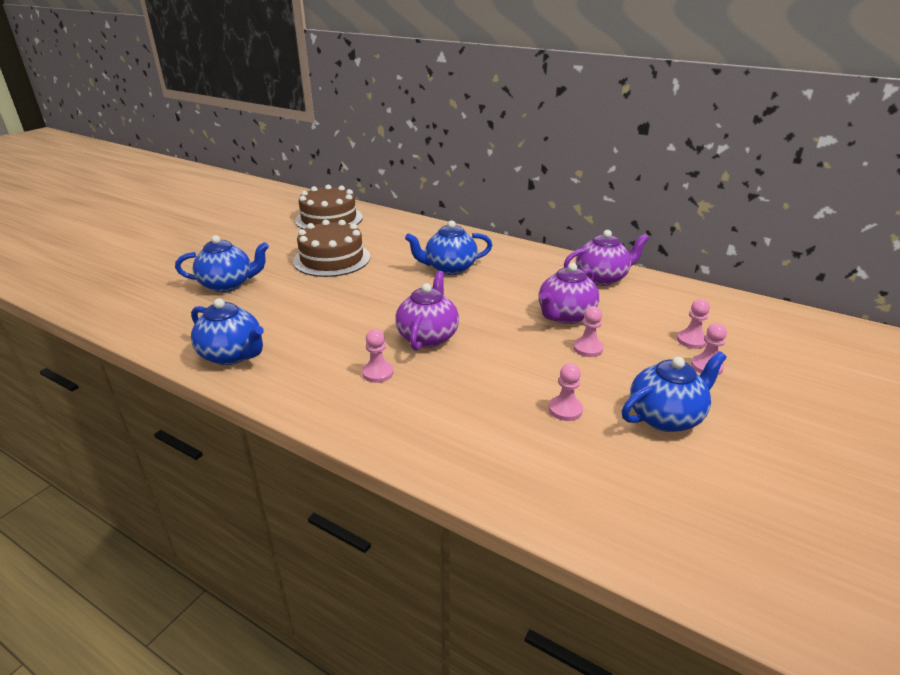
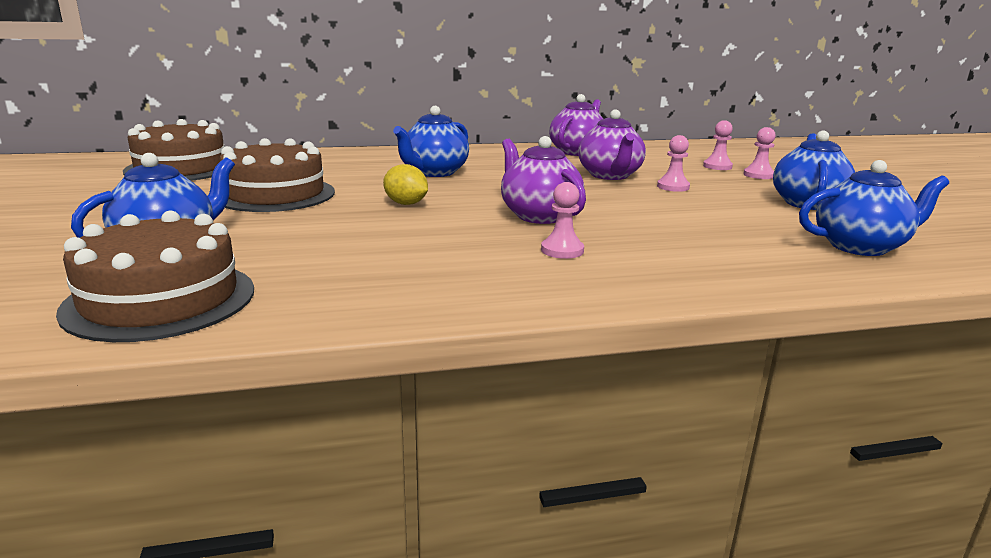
camera: 45 degrees left, 10 degrees down
(173, 320) = (160, 299): none -> brown cake
(232, 355) = (355, 295): blue teapot -> blue teapot (860, 247)
(377, 293) = (406, 204): none -> yellow lemon
(565, 409) = (751, 220): pink pawn -> none

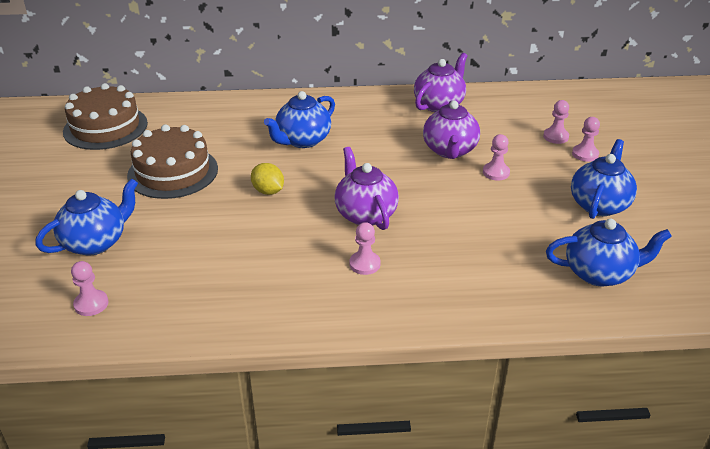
camera: 10 degrees right, 15 degrees up
(160, 299) = (91, 304): brown cake -> pink pawn

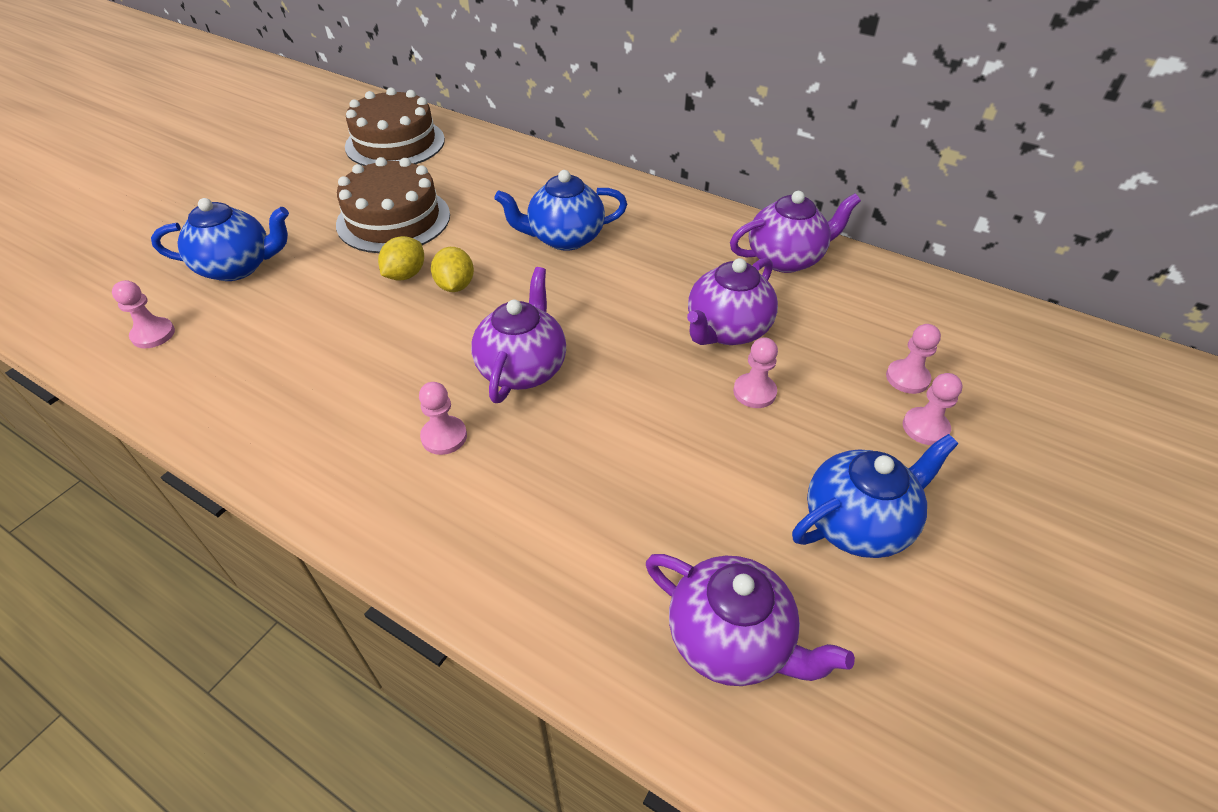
camera: 35 degrees right, 10 degrees up
(226, 198) = (405, 275): none -> yellow lemon
(599, 273) = (730, 640): blue teapot -> purple teapot

